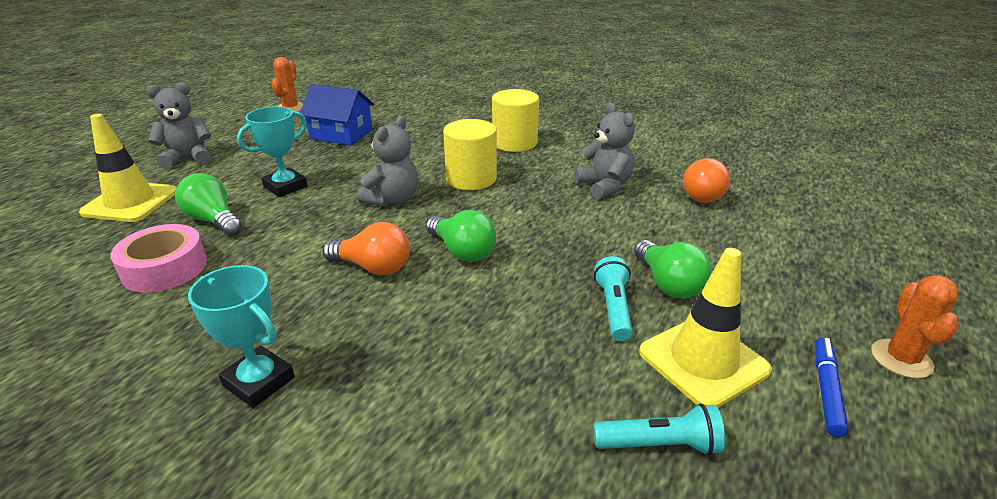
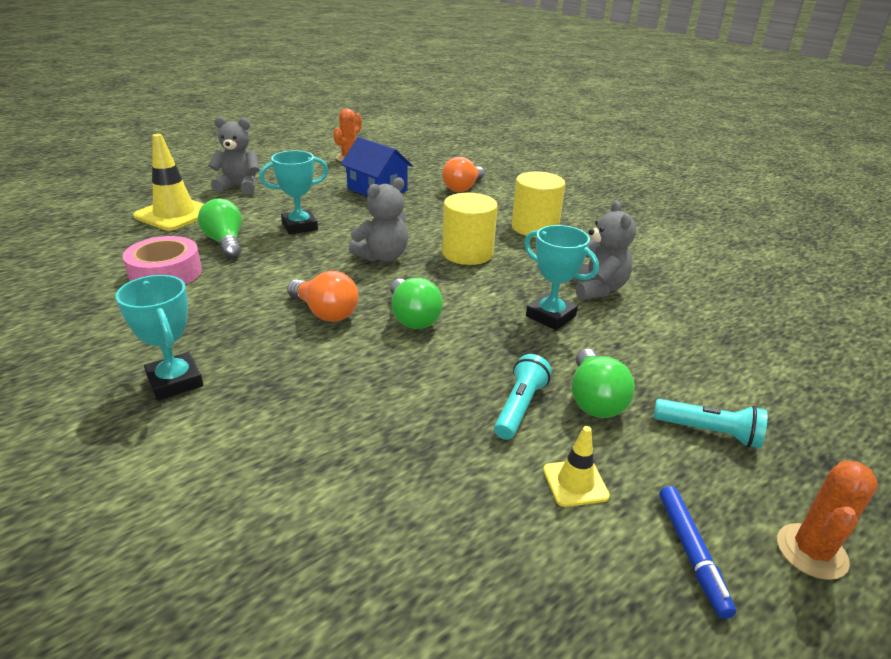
camera: 20 degrees right, 0 degrees up
(583, 220) = (551, 316): none -> turquoise trophy
(659, 444) = (472, 544): turquoise flashlight -> turquoise flashlight (709, 432)
(701, 194) = (700, 320): orange light bulb -> orange light bulb (463, 188)
(703, 361) = (575, 483): yellow traffic cone -> yellow traffic cone, size x0.52
(826, 390) = (691, 553): blue marker -> blue marker turned 135 degrees clockwise

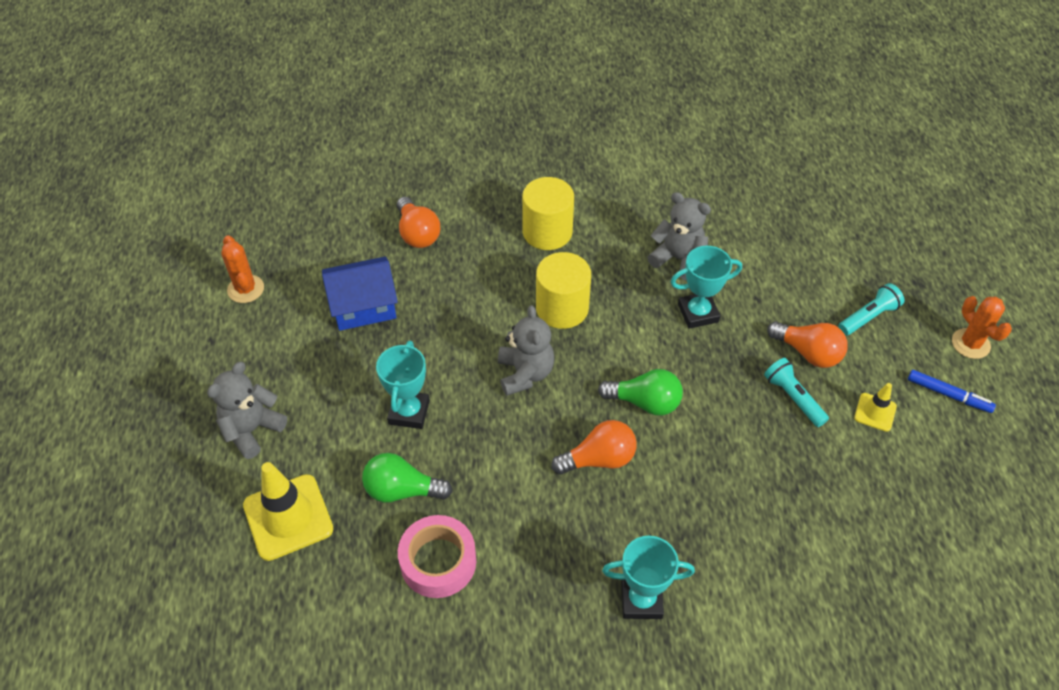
camera: 55 degrees left, 20 degrees up
(594, 400) = (808, 353): green light bulb -> orange light bulb

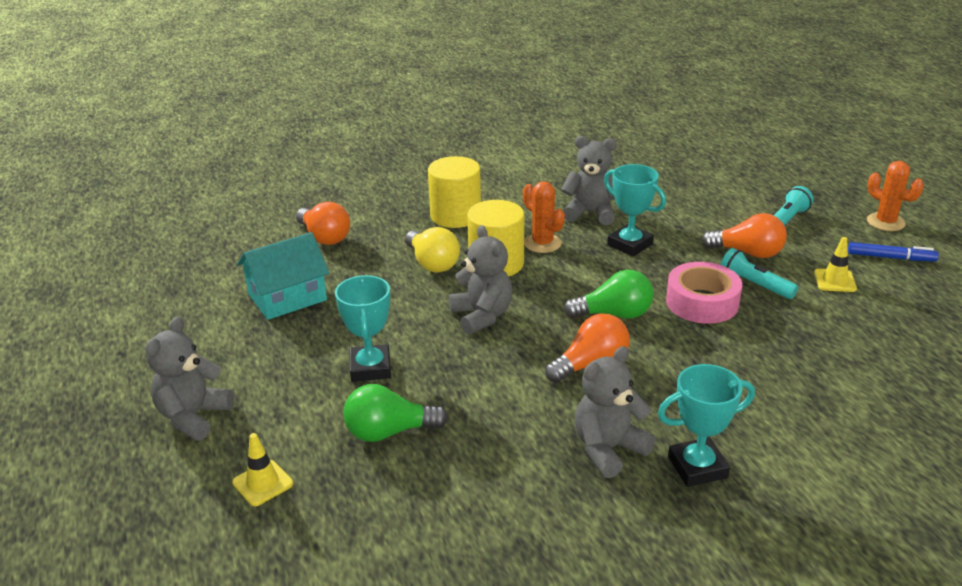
camera: 15 degrees left, 20 degrees down
(246, 289) = (150, 307): orange cactus -> orange cactus (542, 243)
(288, 517) = (263, 483): yellow traffic cone -> yellow traffic cone, size x0.52
(363, 306) = (287, 297): blue house -> turquoise house
(438, 561) = (457, 484): pink tape -> pink tape (702, 302)
(504, 293) = (432, 263): none -> yellow light bulb
(575, 559) = (608, 449): none -> grey teddy bear
(698, 313) = (630, 244): turquoise trophy -> turquoise trophy turned 75 degrees clockwise

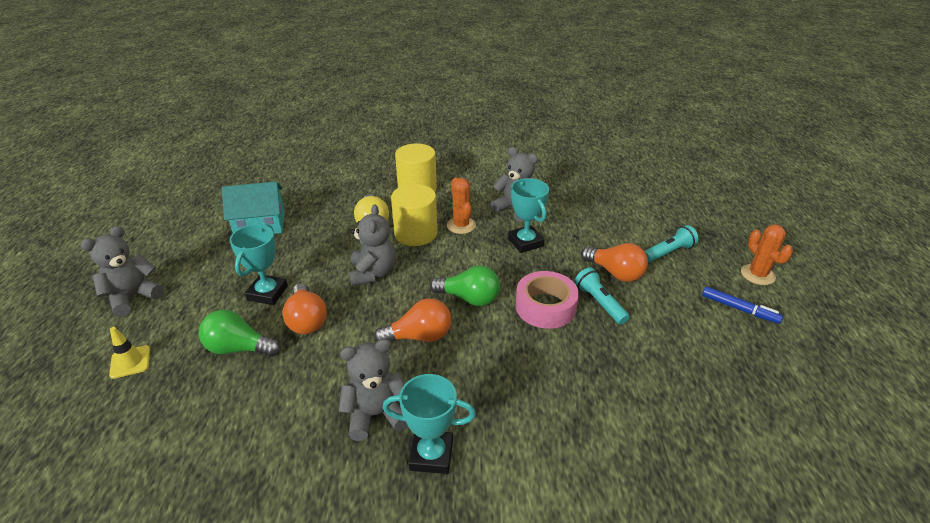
camera: 20 degrees right, 5 degrees up
(324, 237) = (318, 185): orange light bulb -> orange light bulb (307, 320)
(834, 281) = (672, 317): yellow traffic cone -> none

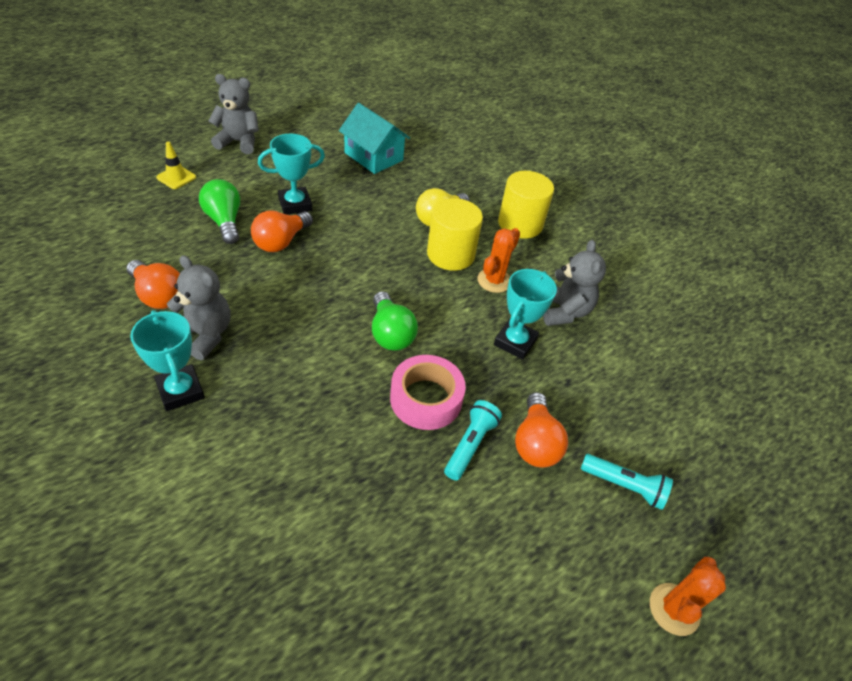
camera: 50 degrees right, 10 degrees up
(373, 273) = (370, 252): grey teddy bear -> none
(419, 336) = (313, 320): orange light bulb -> orange light bulb (158, 295)
(739, 309) = (580, 602): blue marker -> none

